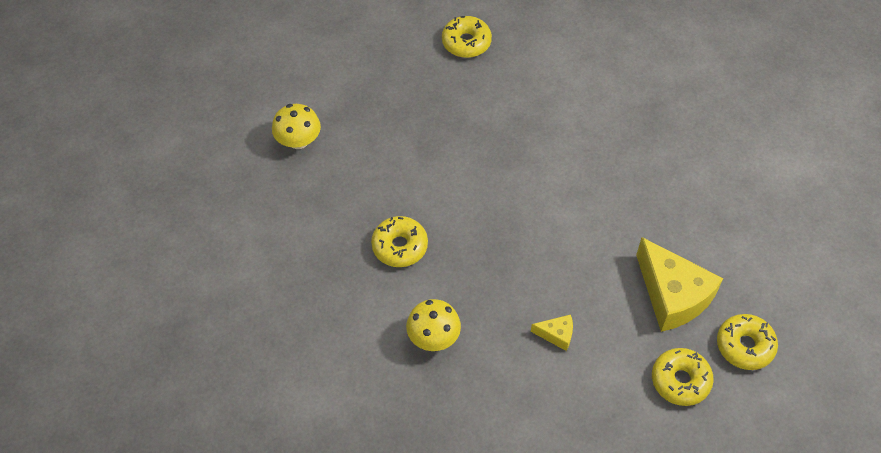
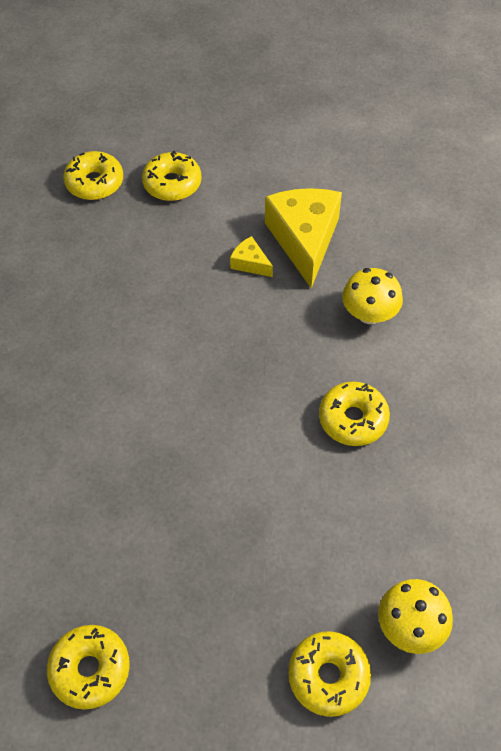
camera: 150 degrees left, 0 degrees up
(334, 96) = (328, 676): none -> yellow donut
(672, 296) = (117, 246): yellow cheese -> yellow cheese (304, 240)

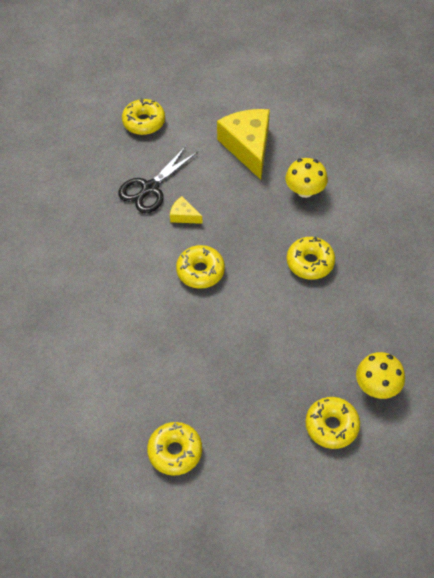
camera: 10 degrees left, 0 degrees up
(95, 183) = (87, 130): yellow donut -> yellow donut (200, 271)
(156, 275) = (150, 188): none -> black scissors
(250, 263) = (214, 169): yellow cheese -> yellow cheese (184, 216)

